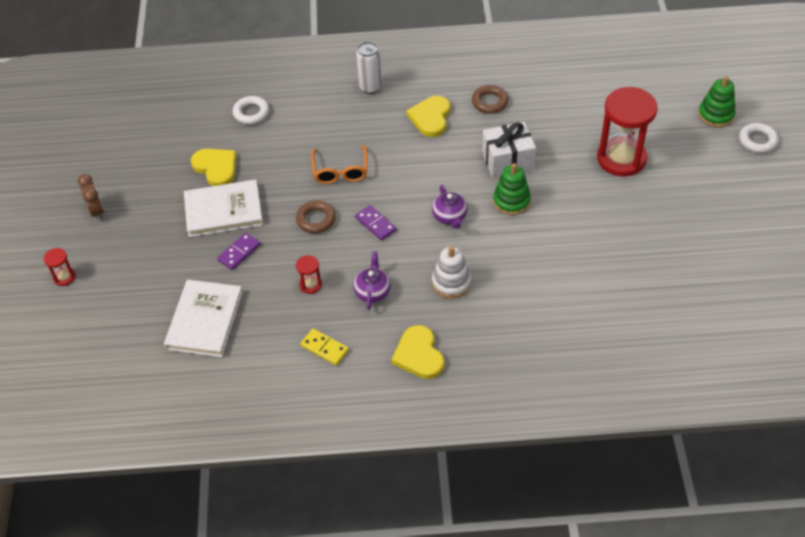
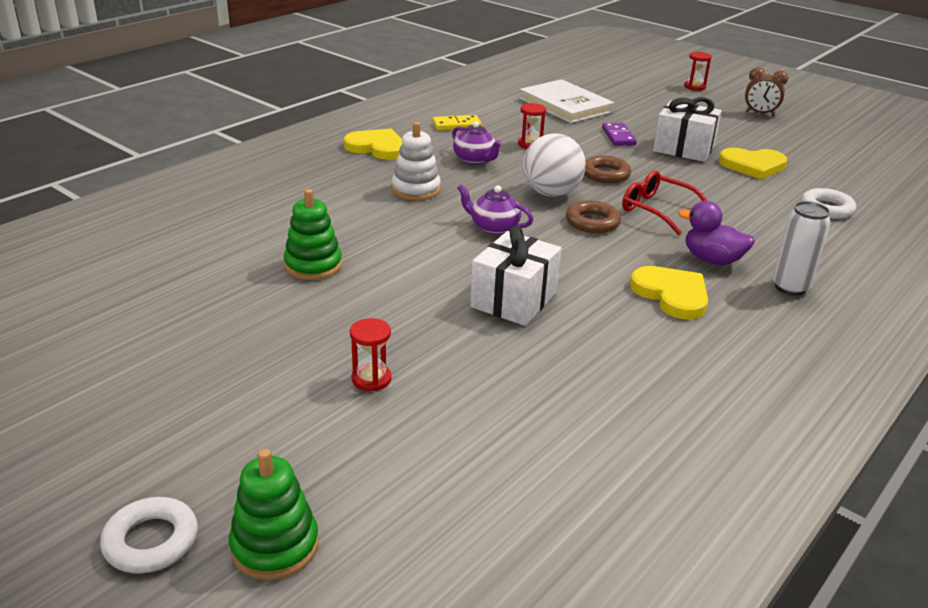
camera: 130 degrees right, 20 degrees down
(223, 210) = (683, 149): white book -> white gift
(340, 171) = (657, 210): orange glasses -> red glasses
(375, 123) = (712, 260): none -> purple duck
(376, 224) = (551, 193): purple domino -> white ball
(490, 102) = (642, 350): brown ring -> brown ring (592, 222)
(511, 201) = (451, 267): green stacking toy -> green stacking toy (313, 265)
(621, 158) = (371, 379): red hourglass -> red hourglass, size x0.42

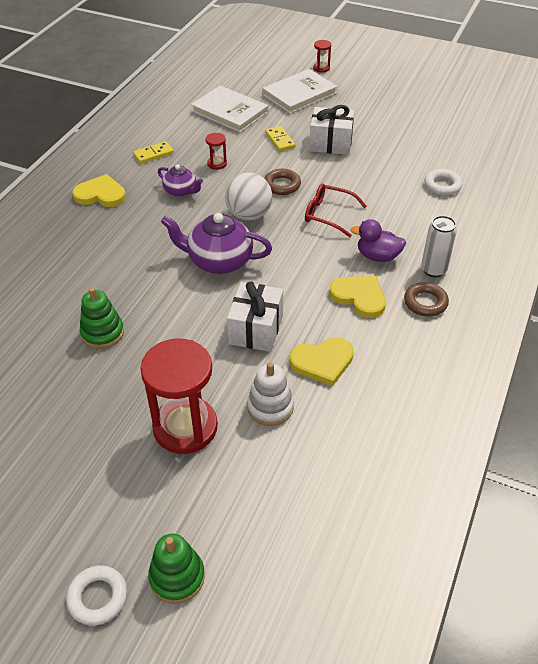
camera: 15 degrees left, 15 degrees up
(371, 379) = (185, 427): red hourglass -> red hourglass, size x2.35
(416, 190) = (148, 235): white stacking toy -> white stacking toy (270, 407)
(493, 227) = (219, 261): purple teapot -> purple teapot, size x1.75
(592, 222) = (287, 238): brown ring -> brown ring (425, 302)
(618, 136) = (280, 140): purple domino -> yellow domino
(658, 103) = (299, 94): none -> white book
(753, 165) = (383, 151): yellow heart -> yellow heart (322, 362)
(760, 114) = (376, 90): brown clock -> none

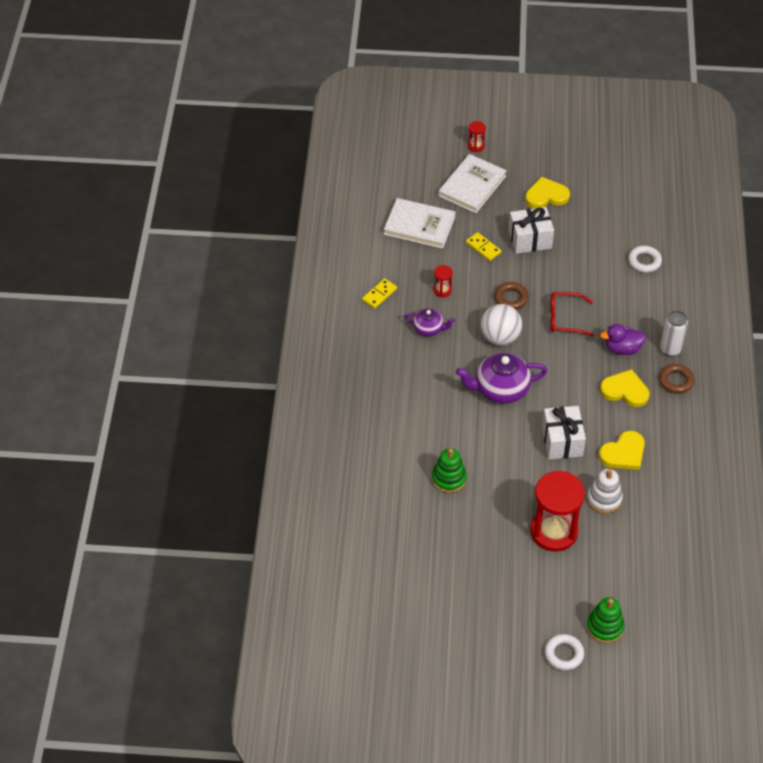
camera: 20 degrees left, 5 degrees up
(101, 194) = (361, 351): yellow heart -> yellow heart (546, 195)

